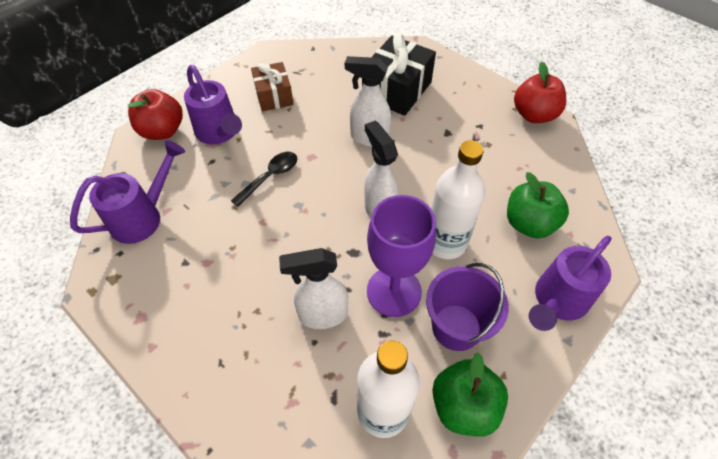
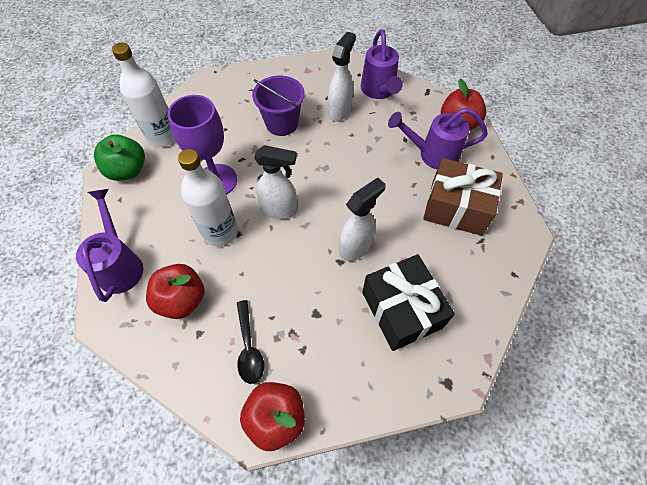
camera: 125 degrees right, 5 degrees up
(270, 177) = (363, 164): black spoon -> black spoon (249, 348)
(274, 96) = (456, 207): brown gift -> brown gift, size x1.55
(322, 315) = (236, 140): white spray bottle -> white spray bottle (339, 111)
(456, 327) = (165, 197): purple bucket -> purple bucket (282, 123)
(529, 223) = (182, 299): green apple -> red apple

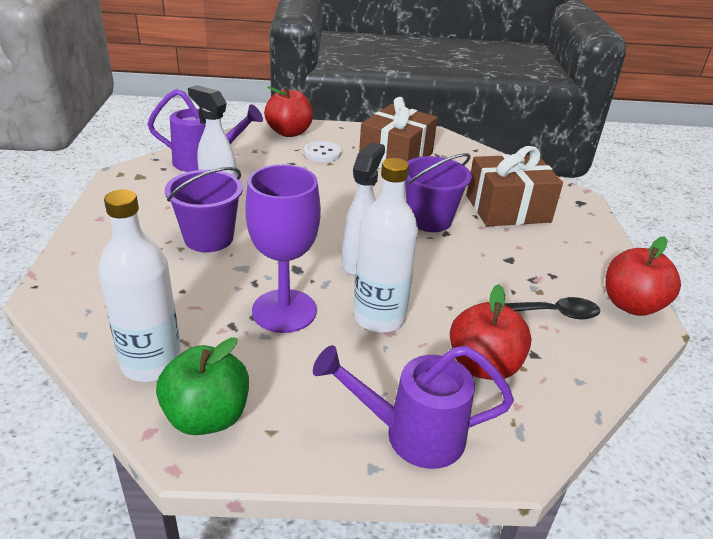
camera: 80 degrees left, 25 degrees down
(356, 247) = (429, 220): white spray bottle -> purple bucket
(401, 310) = (507, 209): black gift -> brown gift
(432, 154) = (322, 153): purple watering can -> white button

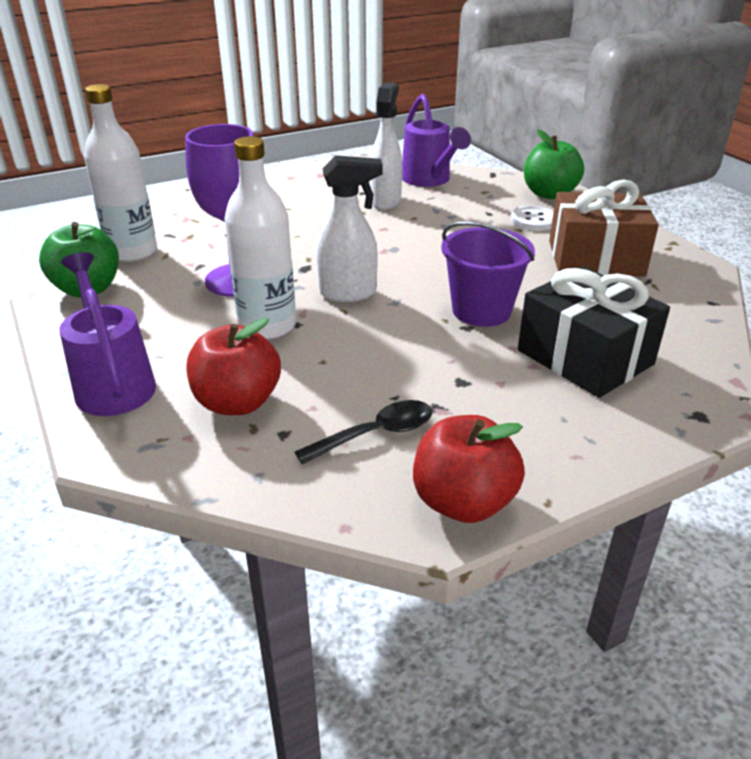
camera: 65 degrees right, 0 degrees up
(209, 238) = (309, 220): purple bucket -> none
(289, 132) = (549, 194): red apple -> green apple
(507, 209) = (585, 357): brown gift -> black gift
(552, 313) = (376, 434): black spoon -> black spoon turned 90 degrees counterclockwise

